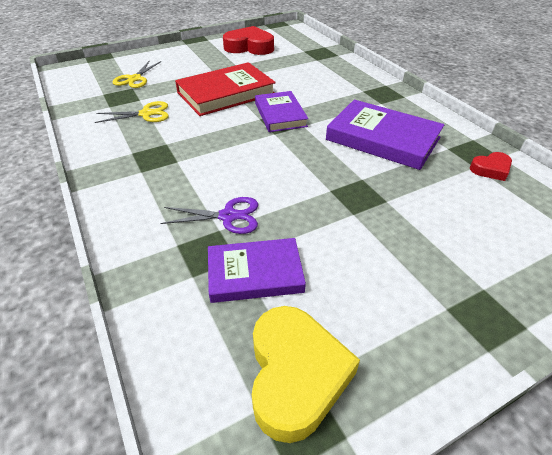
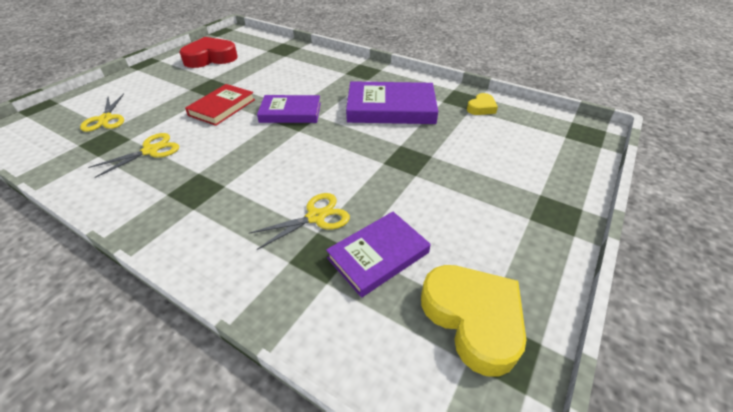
camera: 30 degrees left, 0 degrees up
(226, 93) = (222, 107): red book -> red book, size x0.65
(228, 216) = (315, 217): purple scissors -> yellow scissors
(280, 115) = (290, 112): purple book -> purple book turned 45 degrees counterclockwise
(491, 169) = (481, 108): red heart -> yellow heart

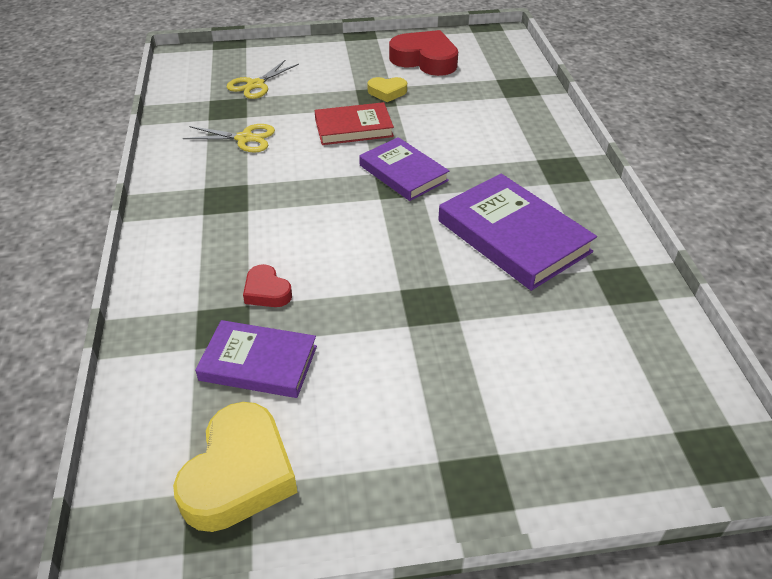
camera: 50 degrees right, 0 degrees up
(315, 217) = (266, 291): yellow scissors -> red heart
(481, 108) = (628, 313): yellow heart -> yellow heart (387, 92)

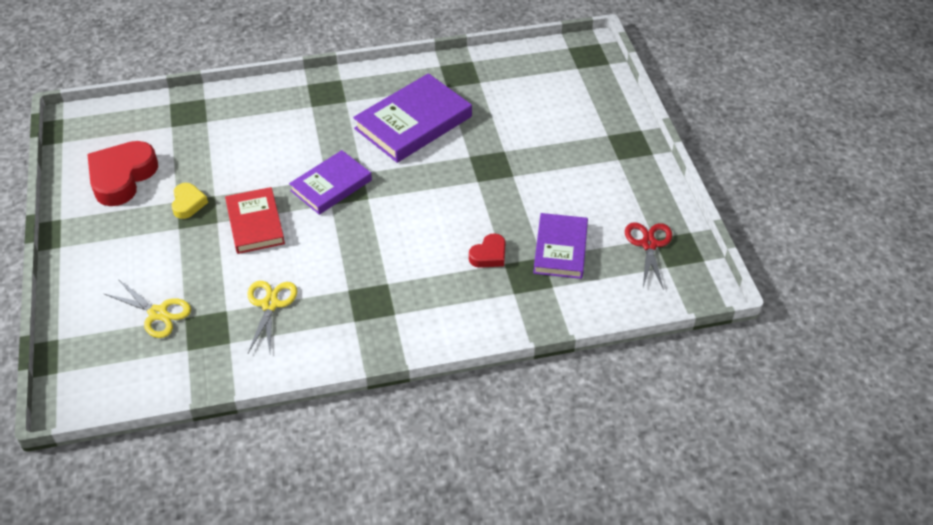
camera: 95 degrees left, 5 degrees up
(239, 474) = (648, 244): yellow heart -> red scissors

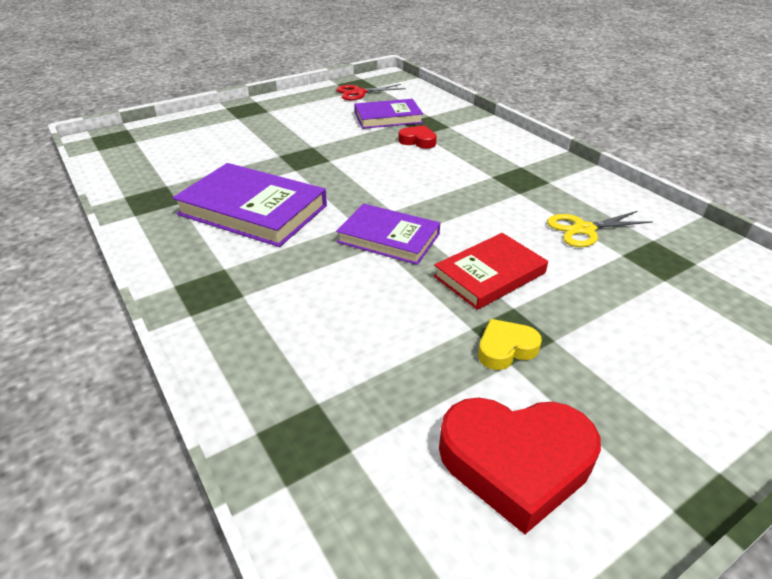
camera: 110 degrees left, 10 degrees down
(158, 313) = (686, 303): yellow scissors -> none

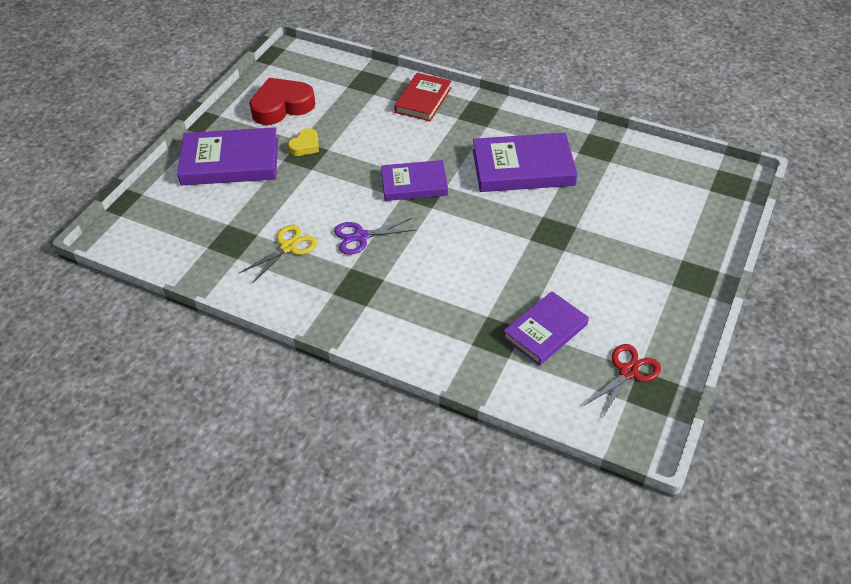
camera: 150 degrees right, 10 degrees up
(418, 141) = (481, 302): red heart -> none
(489, 275) = (335, 183): red book -> red book (423, 100)
(492, 212) = (361, 237): none -> purple scissors
(653, 375) = (230, 161): none -> purple book

